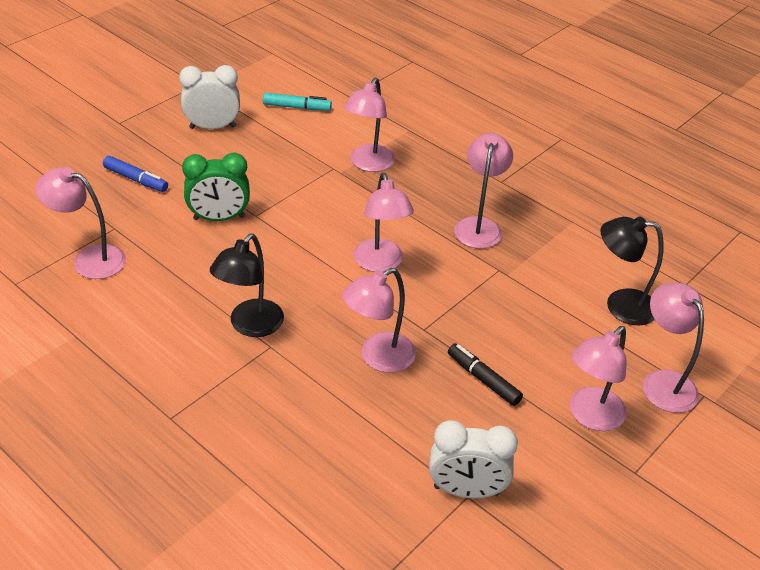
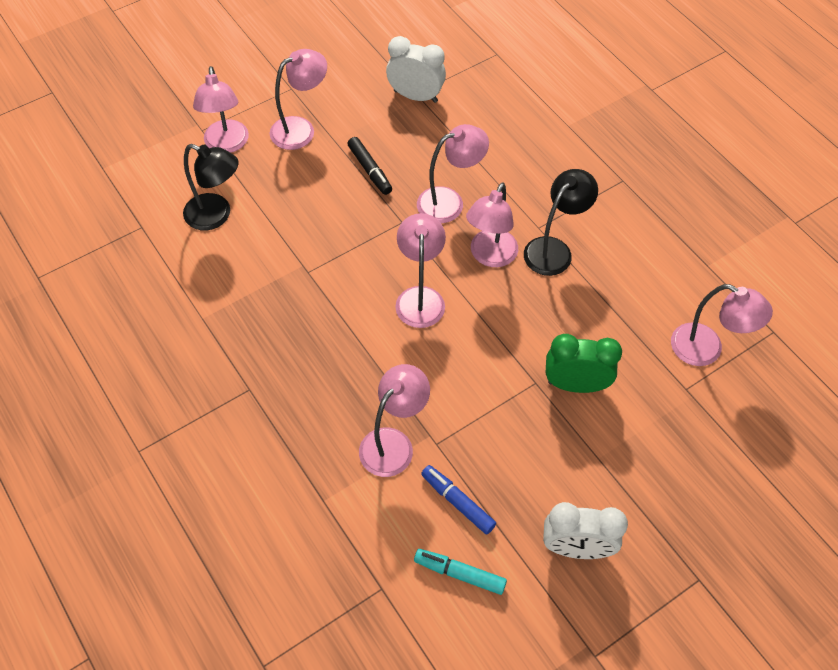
camera: 165 degrees left, 15 degrees up
(136, 179) = (669, 462): blue marker -> blue marker (457, 502)
(479, 226) = (303, 328): pink lamp -> pink lamp (490, 256)

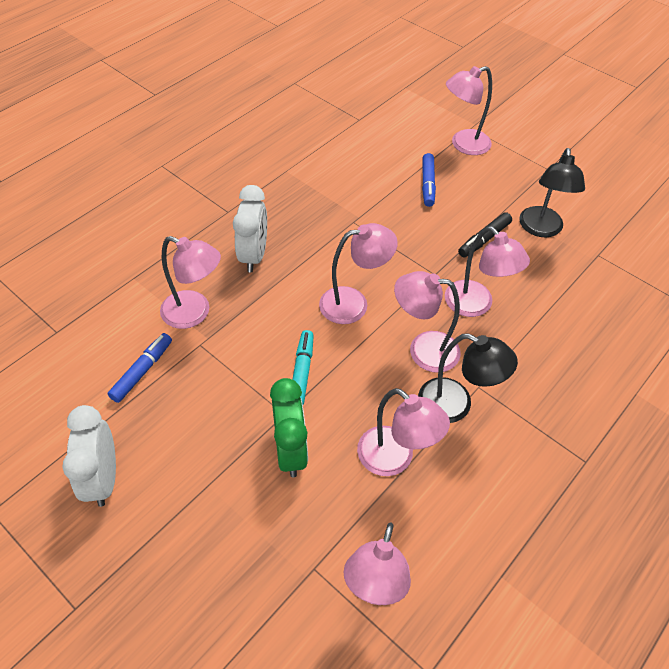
camera: 75 degrees right, 5 degrees down
(216, 215) = (387, 155): black lamp -> black lamp (540, 229)
(276, 192) = (427, 184): none -> blue marker
(301, 129) = (505, 184): pink lamp -> pink lamp (395, 459)
(415, 96) = (594, 255): white clock -> white clock (254, 255)
(459, 574) = (72, 385): turquoise marker -> turquoise marker (302, 372)

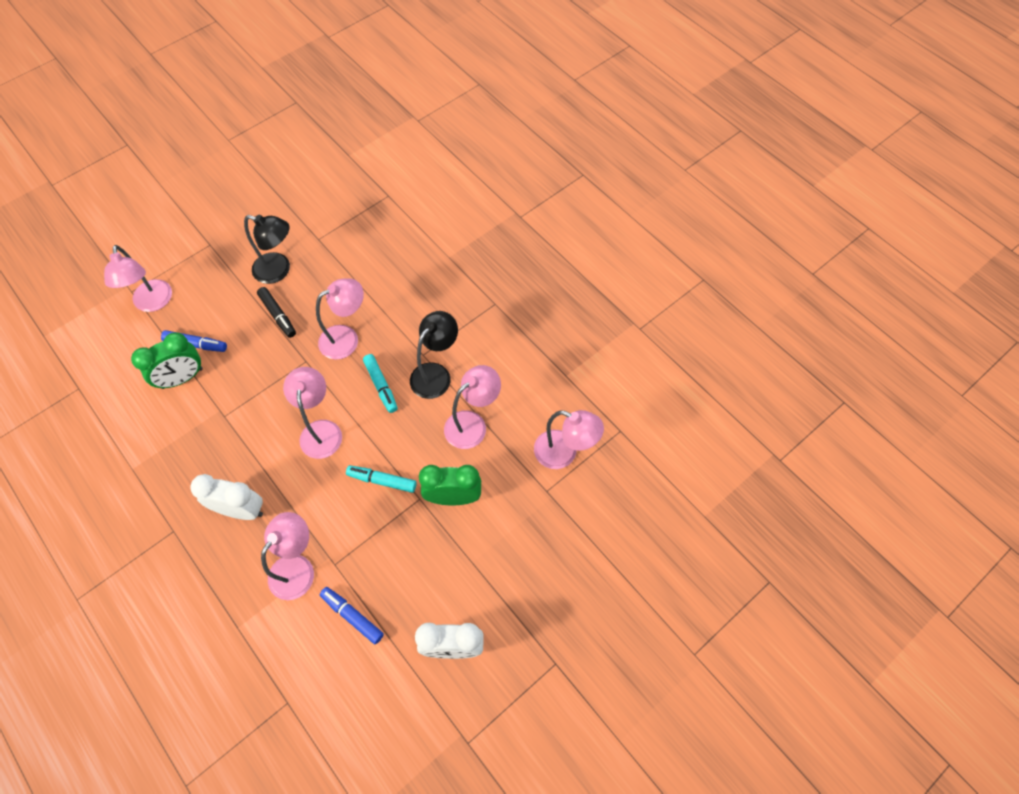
camera: 80 degrees left, 10 degrees up
(387, 183) = (182, 378): none -> green clock
(423, 350) = (381, 386): pink lamp -> turquoise marker

